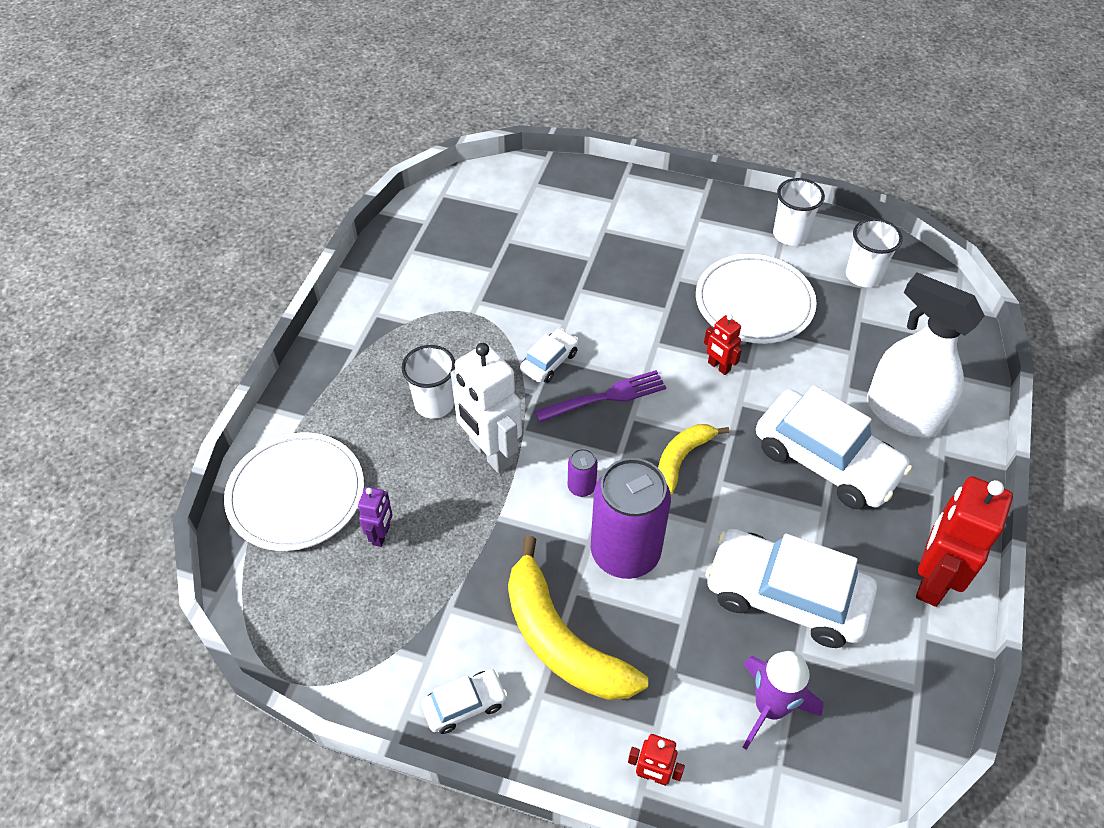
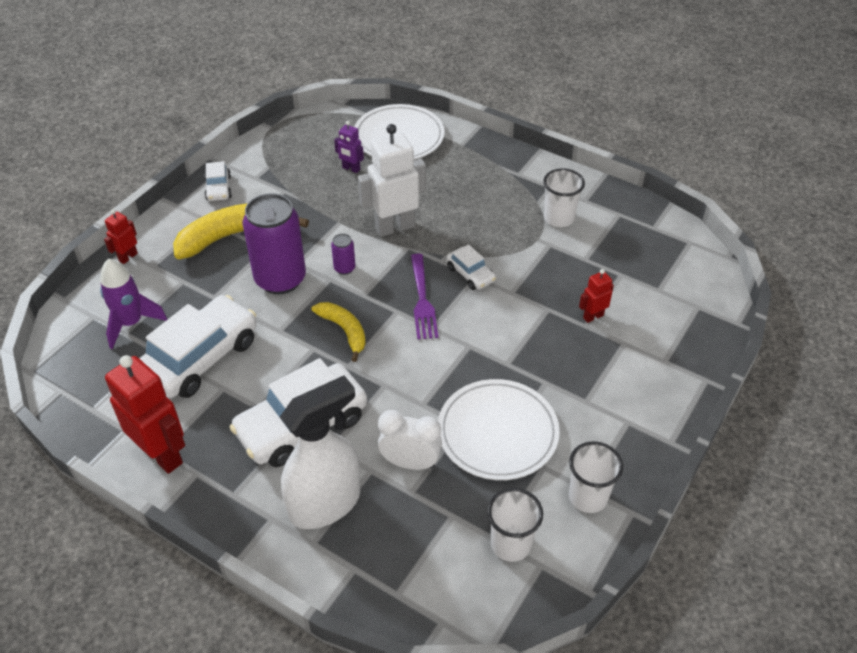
camera: 105 degrees right, 5 degrees down
(434, 404) = (450, 206): white cup -> white cup (559, 218)
(718, 366) = (428, 381): red robot -> red robot (593, 316)
(822, 360) = (410, 463): none -> white clock

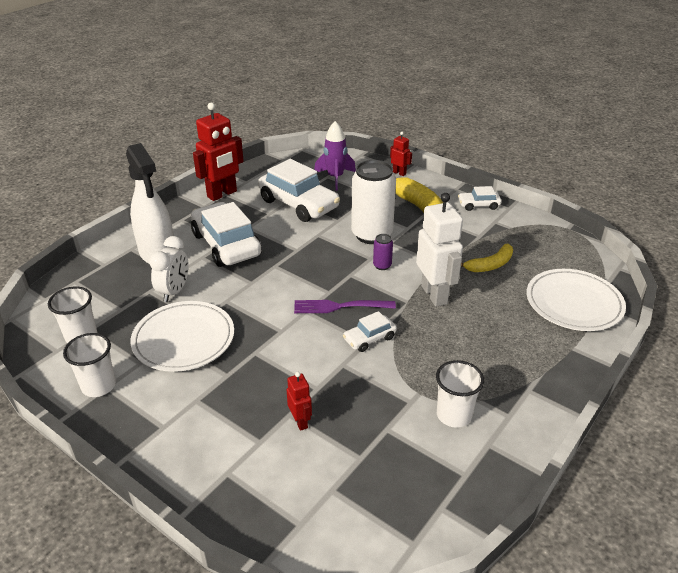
camera: 95 degrees right, 10 degrees down
(280, 279) = (372, 234): purple can -> white can
(344, 331) = (311, 264): yellow banana -> yellow banana (490, 265)
(351, 169) = (515, 271): purple robot -> none

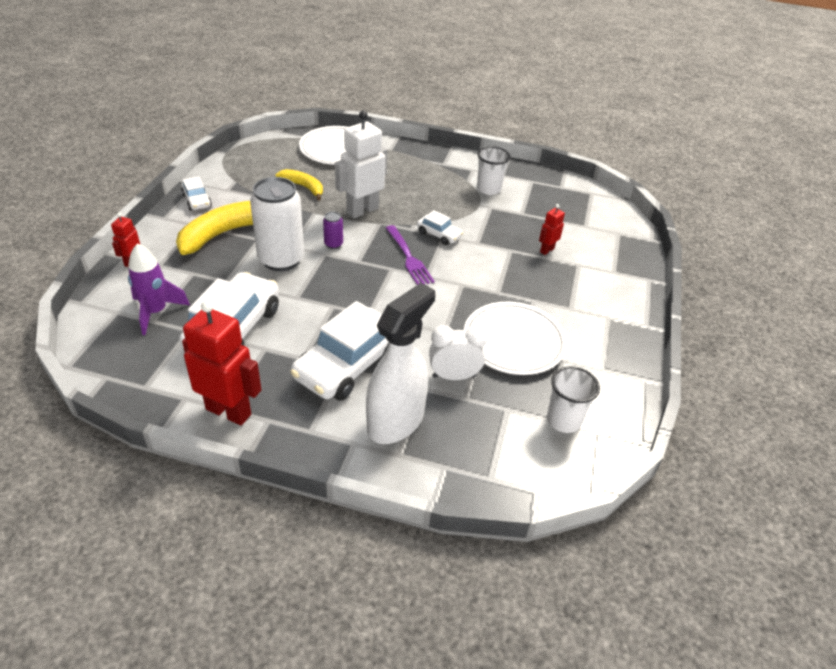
camera: 115 degrees left, 5 degrees up
(99, 386) = (605, 374): white cup -> none

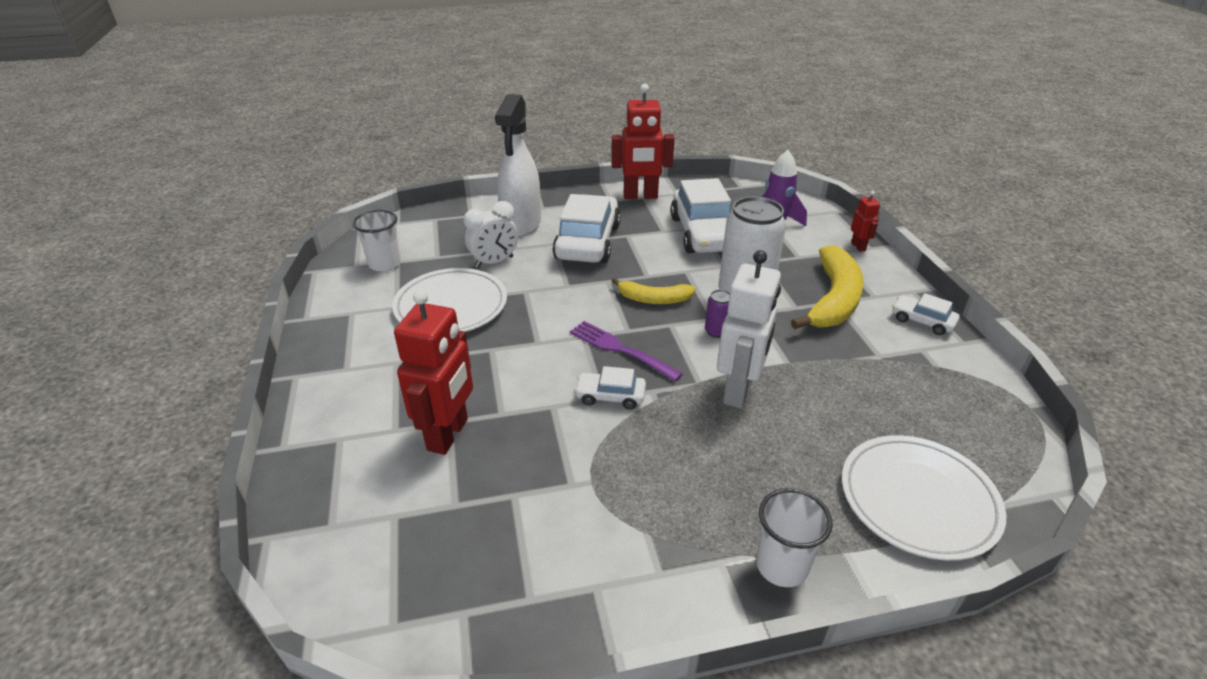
camera: 155 degrees right, 5 degrees down
(303, 187) = (851, 394): yellow banana -> yellow banana (653, 299)
(488, 189) = (598, 528): white cup -> white cup (781, 566)
(546, 250) = (448, 434): red robot -> red robot, size x2.04

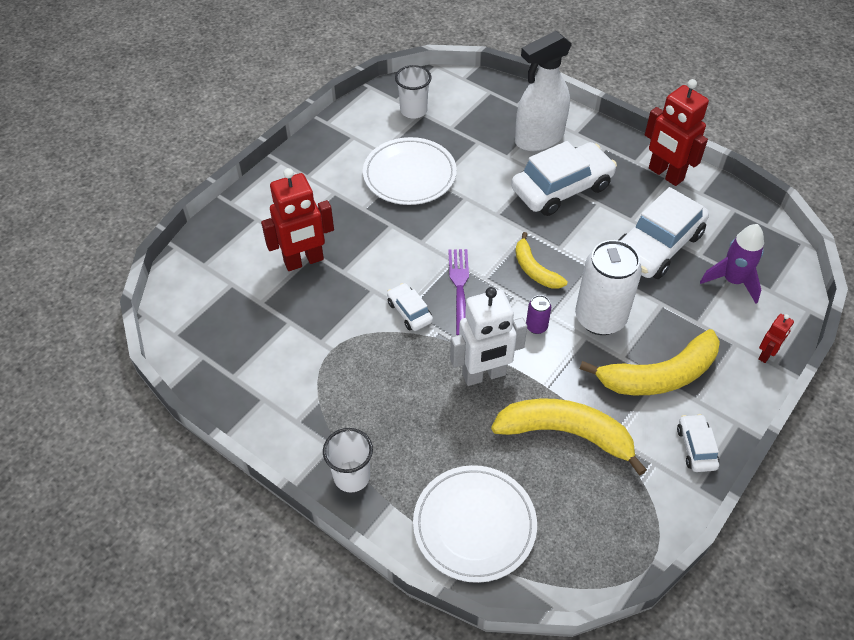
camera: 50 degrees right, 15 degrees up
(494, 262) = (478, 159): white clock -> none
(852, 379) = (566, 433): none -> yellow banana

